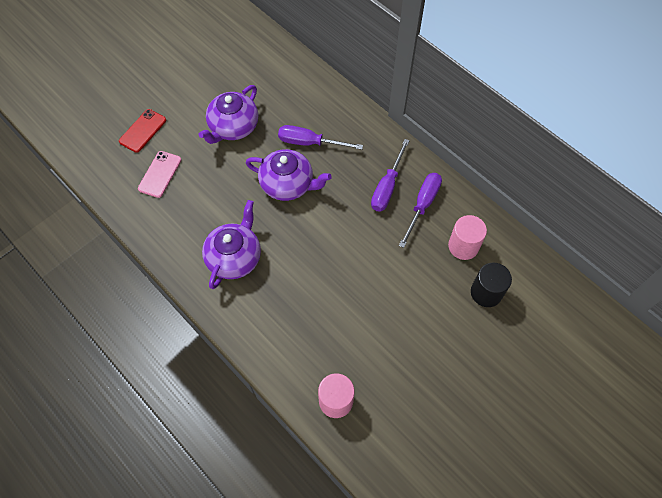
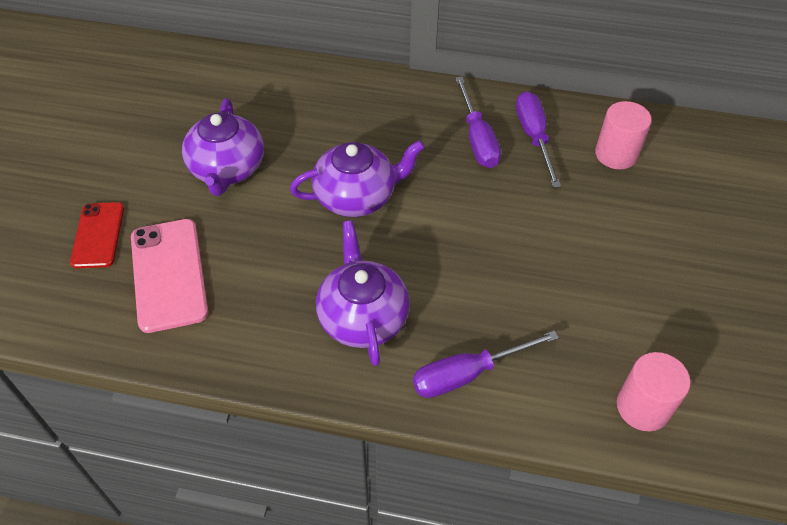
camera: 35 degrees left, 10 degrees down
(160, 174) = (168, 274): pink phone -> pink phone, size x1.54
(310, 143) = (343, 138): purple screwdriver -> purple screwdriver (467, 374)
(486, 292) = (684, 187): black cylinder -> none

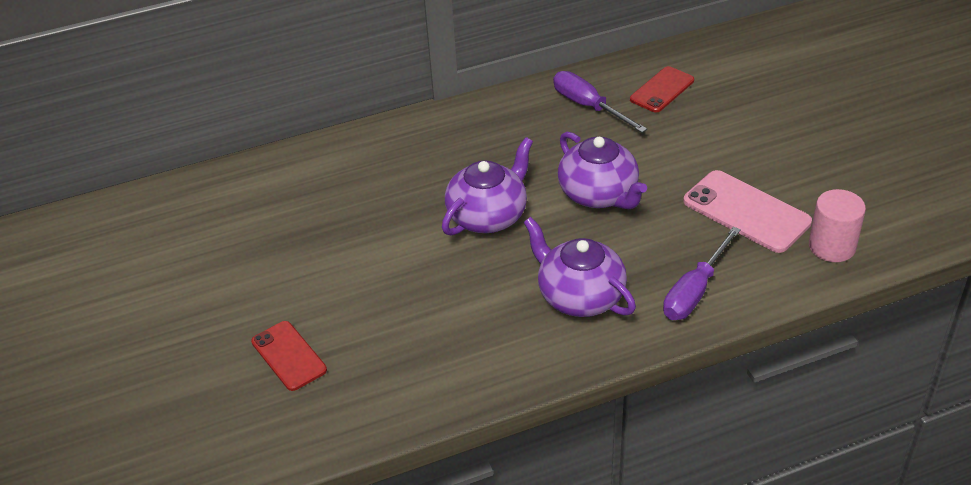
camera: 30 degrees left, 10 degrees down
(168, 274) = (387, 351): pink phone -> pink phone (746, 212)
(227, 169) = (353, 250): purple teapot -> purple teapot (599, 194)
(477, 138) = (545, 128): purple screwdriver -> none
(616, 154) = (662, 90): pink cylinder -> red phone

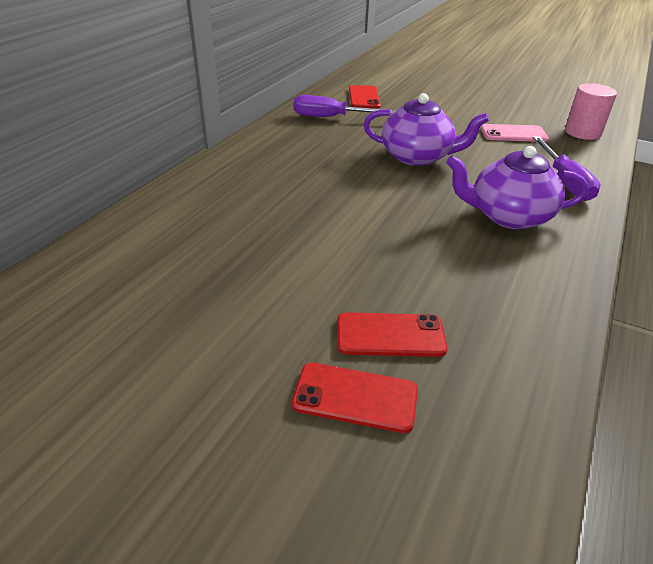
camera: 45 degrees left, 5 degrees down
(355, 334) = (390, 335): none -> red phone
(488, 216) = (363, 198): purple teapot -> none
(746, 212) = (513, 134): pink phone -> pink phone, size x0.65

